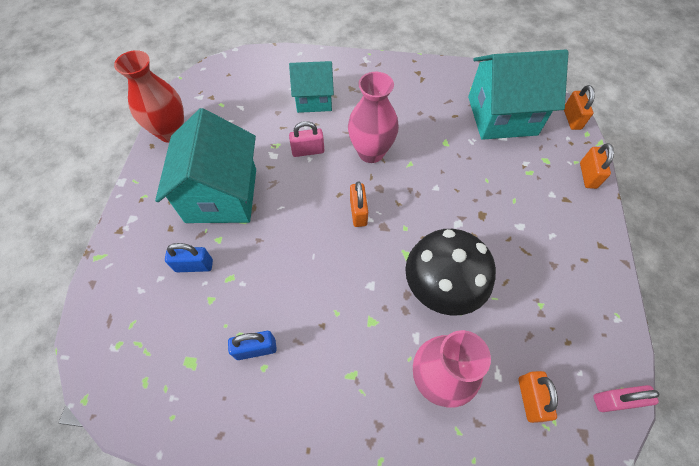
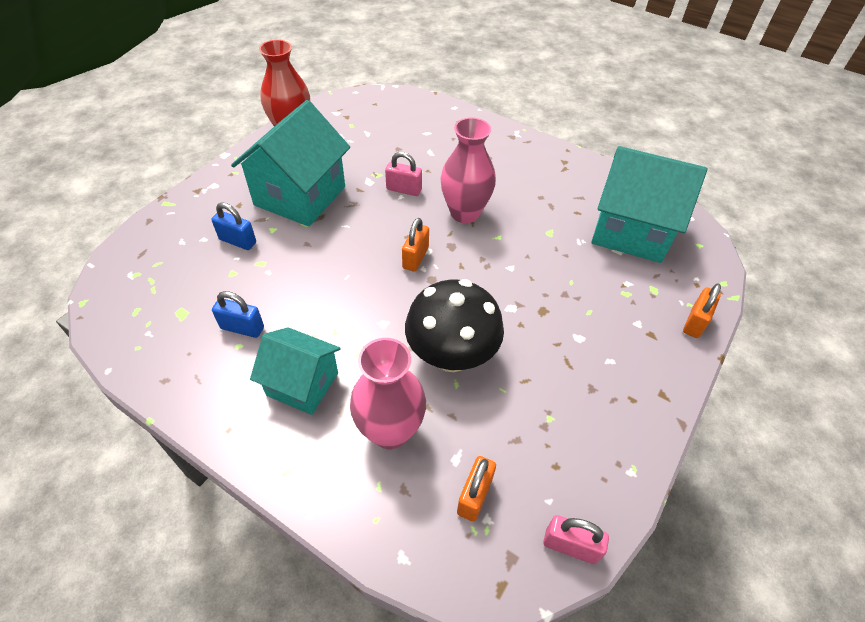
camera: 25 degrees right, 10 degrees down
(314, 99) = (440, 149): turquoise house -> turquoise house (302, 384)
(572, 119) = (714, 262): orange padlock -> none

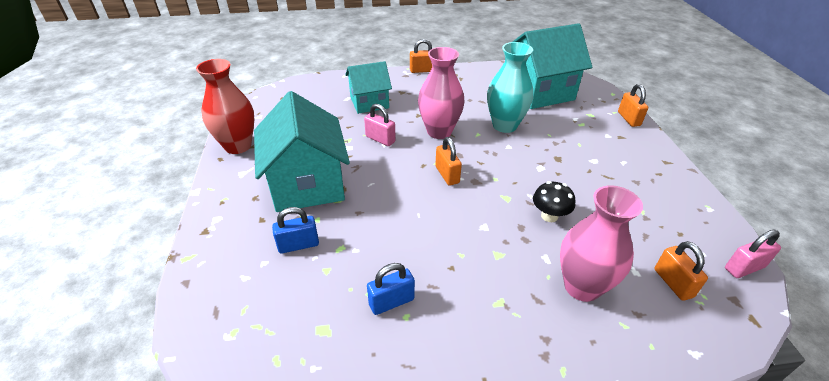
camera: 40 degrees left, 10 degrees down
(302, 384) = (489, 304): turquoise house -> turquoise house (369, 102)
(404, 189) = (380, 139): pink padlock -> pink padlock turned 60 degrees clockwise
(451, 355) = (549, 216): black mushroom -> black mushroom, size x0.51
(536, 139) = (422, 70): none -> orange padlock
(537, 244) = (504, 125): none -> turquoise vase

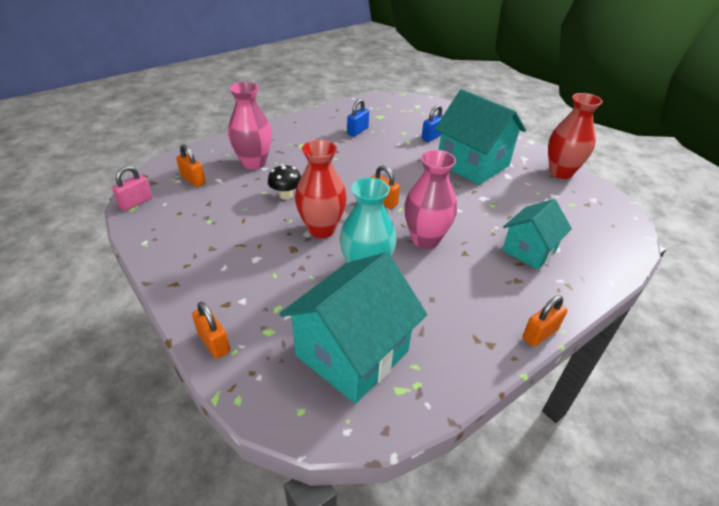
camera: 150 degrees right, 0 degrees up
(380, 139) = (467, 213): pink padlock -> none
(525, 166) = (321, 229): none -> red vase

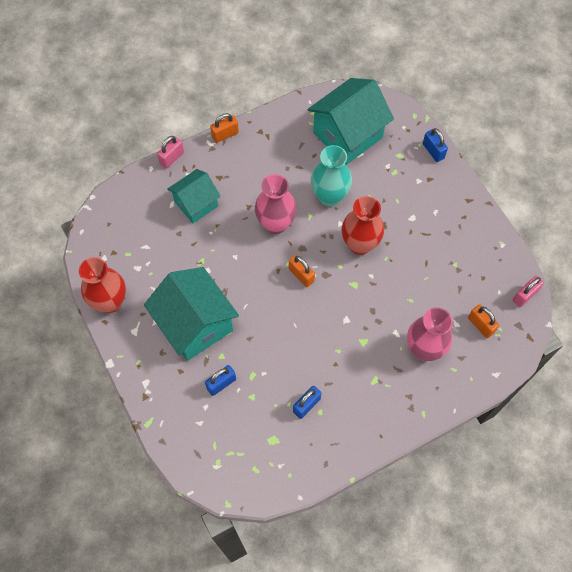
camera: 170 degrees left, 25 degrees up
(214, 342) = (433, 151): orange padlock -> blue padlock
(286, 195) = (390, 292): black mushroom -> none
(593, 296) = (172, 158): none -> pink padlock

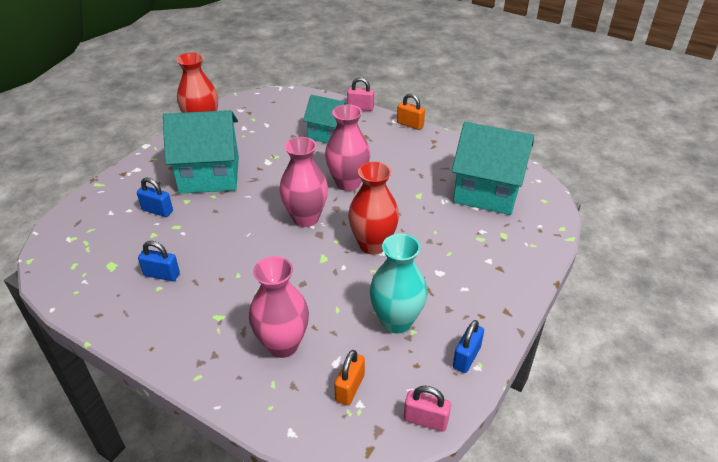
camera: 60 degrees right, 25 degrees down
(195, 324) = (209, 175): turquoise house -> turquoise house turned 60 degrees clockwise
(301, 275) = (306, 218): orange padlock -> pink vase
(329, 196) = (408, 205): turquoise vase -> turquoise vase (396, 321)
(433, 151) = (536, 258): blue padlock -> blue padlock (466, 357)

